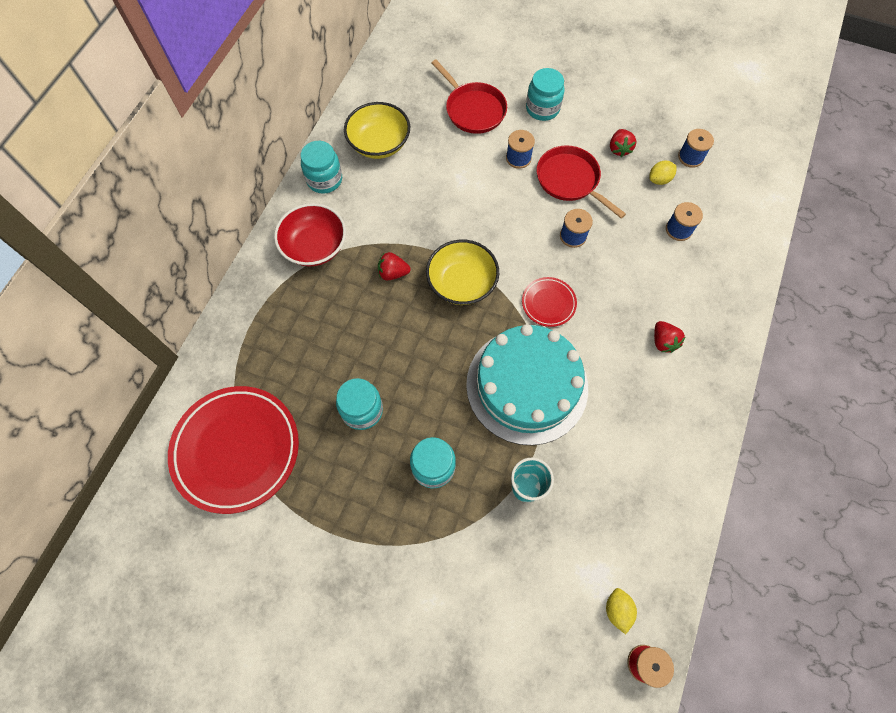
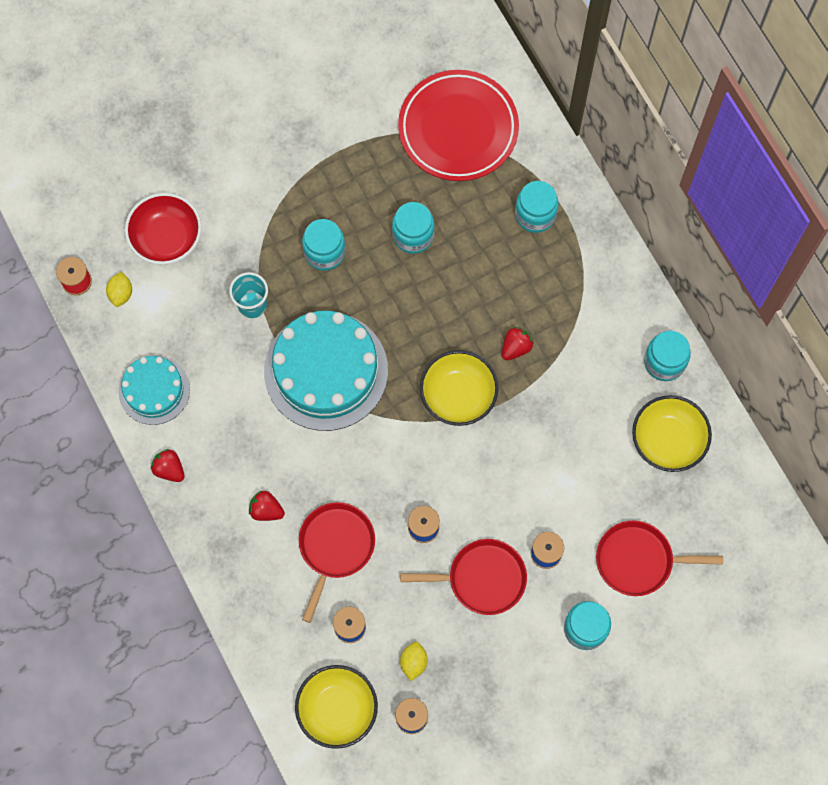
camera: 130 degrees right, 5 degrees up
(273, 336) = (535, 214): none -> turquoise jar
(315, 246) = (596, 304): red bowl -> red bowl (166, 238)
(548, 303) = (379, 449): red plate -> none
(617, 610) = (121, 293): yellow lemon -> yellow lemon turned 60 degrees clockwise
(619, 149) = (477, 658): red strawberry -> red strawberry (169, 469)
(640, 278) = (335, 547): none -> red pan
(664, 503) = (154, 390): none -> turquoise cake
(731, 199) = (337, 709): none -> yellow bowl

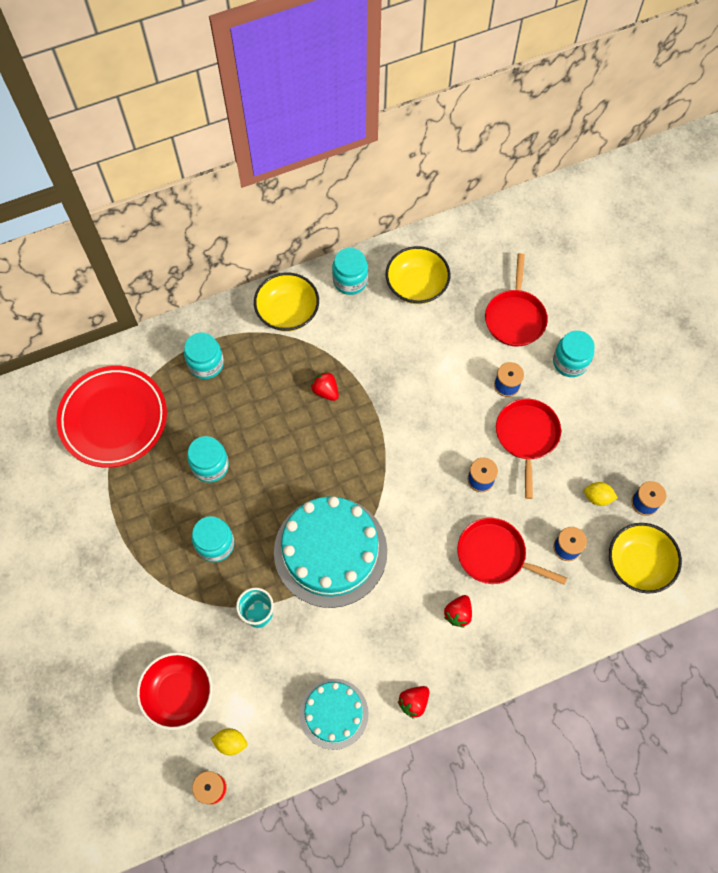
camera: 85 degrees left, 5 degrees down
(458, 395) = (364, 441): yellow bowl -> yellow bowl (288, 312)

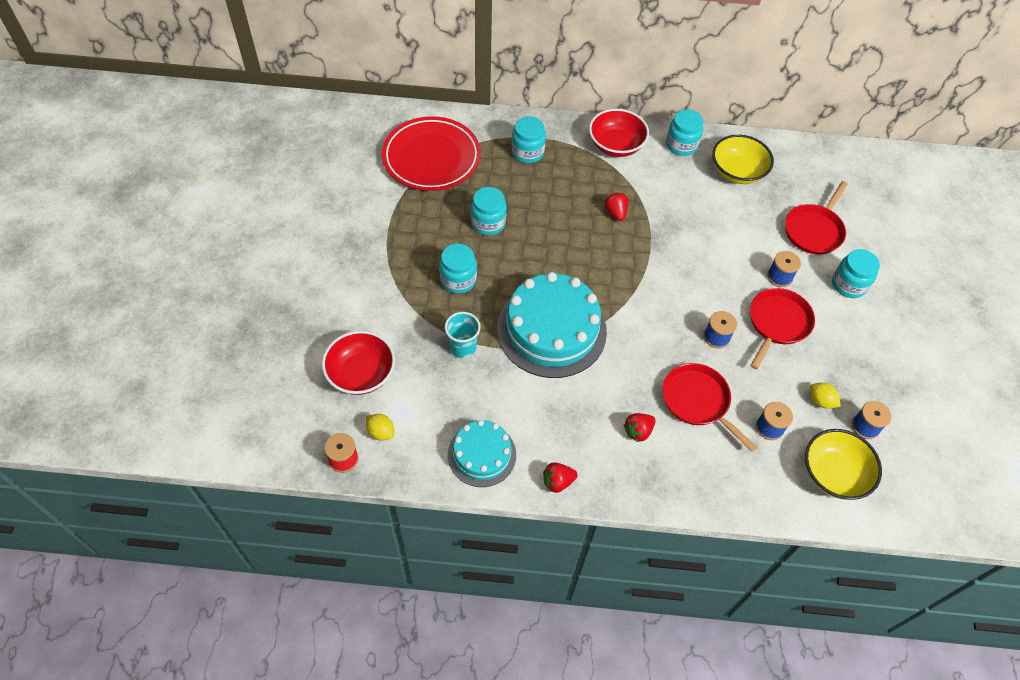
camera: 25 degrees right, 10 degrees down
(288, 312) = (616, 145): yellow bowl -> red bowl

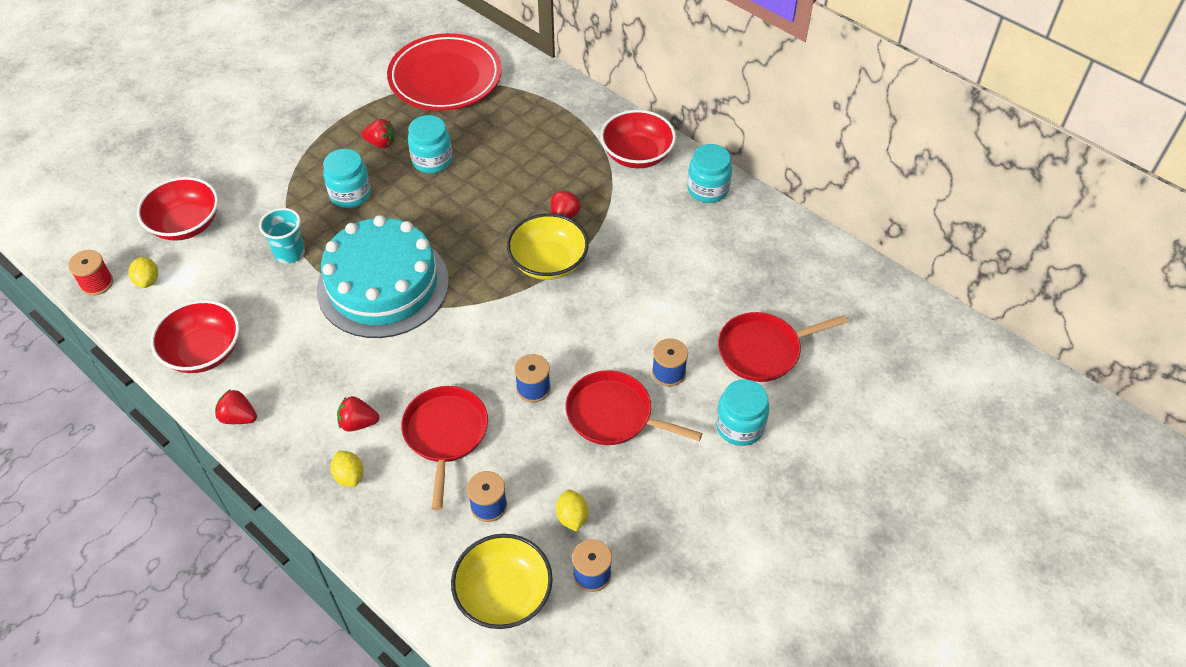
camera: 40 degrees right, 5 degrees down
(438, 231) = (381, 143): none -> red strawberry
(482, 455) = (203, 352): turquoise cake -> red bowl
(527, 152) = (540, 117): turquoise jar -> none
(670, 469) = (349, 476): none -> yellow lemon
(737, 172) = (741, 246): yellow bowl -> yellow bowl (548, 262)
(777, 323) = (613, 415): red pan -> red pan turned 135 degrees counterclockwise

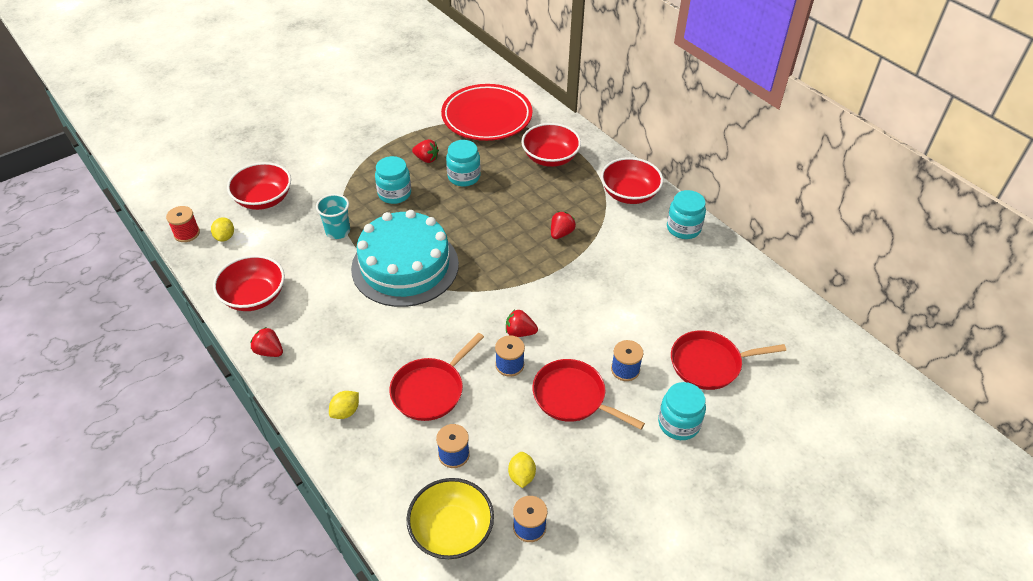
camera: 10 degrees right, 5 degrees down
(349, 476) = (345, 412): yellow lemon -> yellow lemon turned 60 degrees clockwise
(358, 423) = (362, 370): red strawberry -> red strawberry (520, 332)
(445, 434) = (430, 390): red pan -> red pan turned 150 degrees counterclockwise
(533, 121) = (550, 158): none -> red bowl
(548, 262) = (541, 267): yellow bowl -> none

